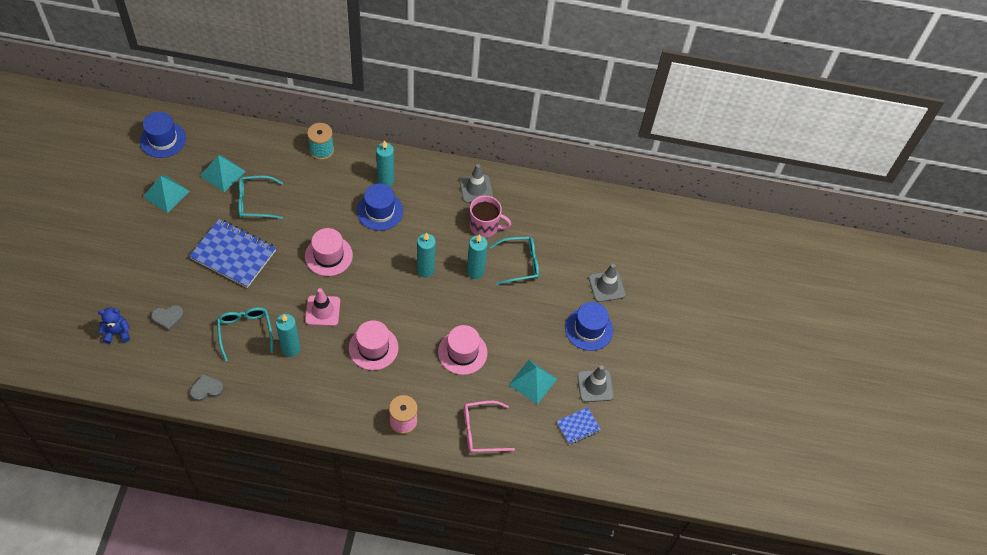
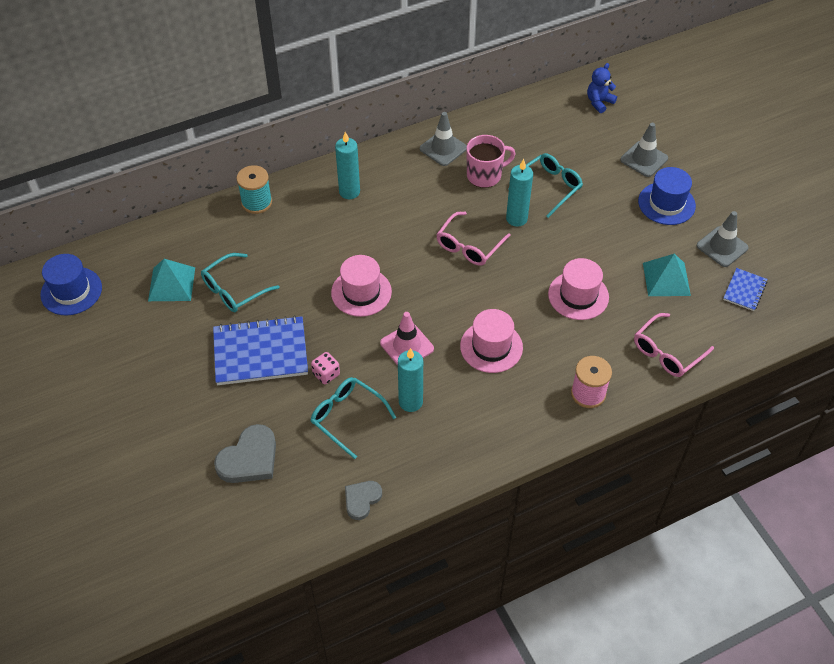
camera: 30 degrees left, 5 degrees down
(117, 333) = (206, 511): blue teddy bear -> blue teddy bear (599, 102)
(166, 194) = (127, 340): turquoise pyramid -> none
(168, 317) = (249, 458): grey heart -> grey heart, size x1.61
(258, 295) = (326, 374): none -> pink dice
(380, 211) = (371, 222): blue hat -> none
(425, 270) = (469, 246): turquoise candle -> pink glasses

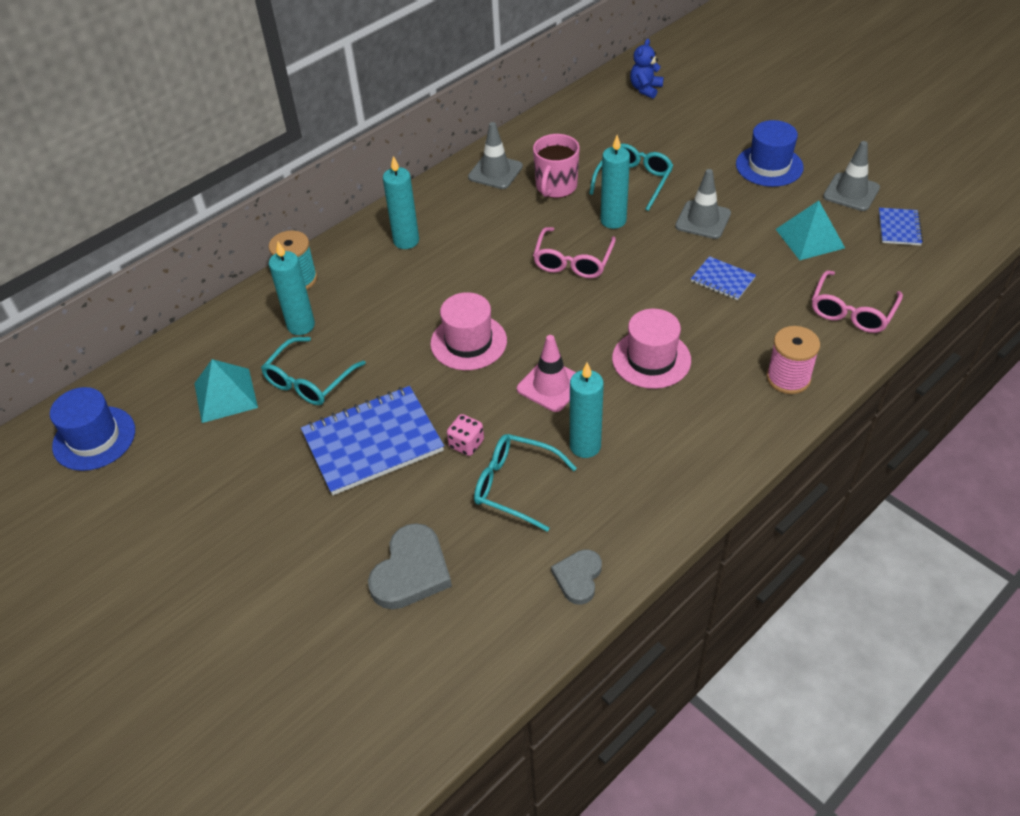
camera: 15 degrees left, 5 degrees down
(245, 242) = (301, 325): none -> turquoise candle
(485, 175) = (556, 187): pink mug -> pink mug turned 150 degrees clockwise
(578, 295) = (722, 280): pink hat -> blue notebook
(644, 159) = (722, 130): grey traffic cone -> grey traffic cone (703, 220)

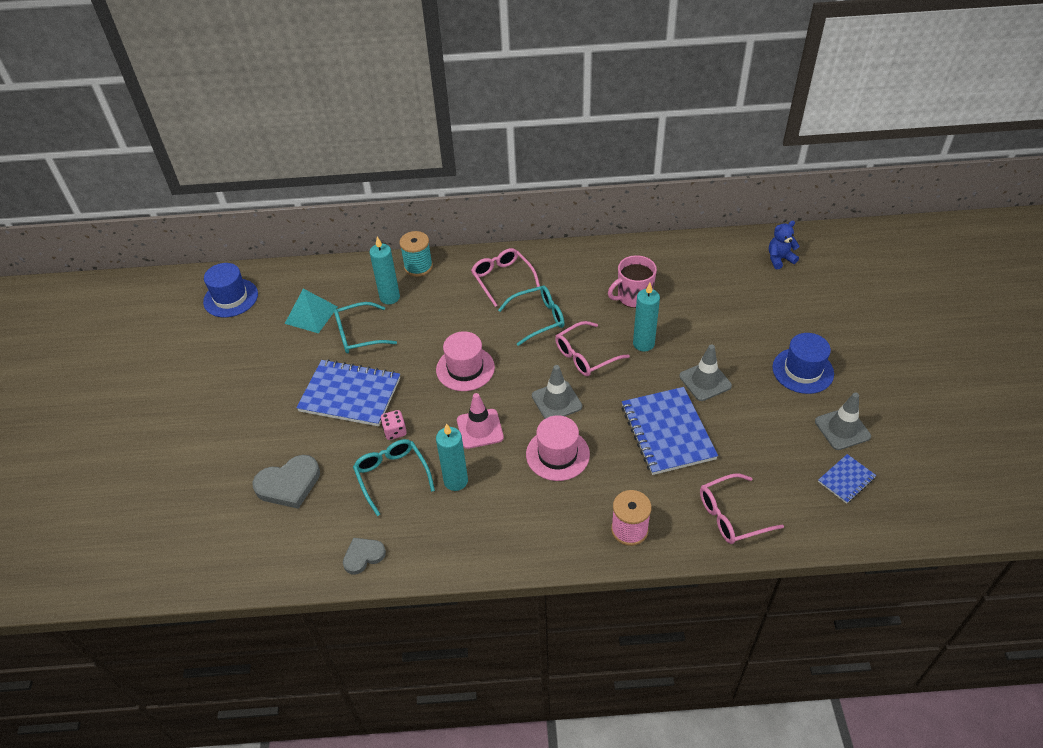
camera: 40 degrees right, 0 degrees up
(406, 241) = (502, 279): turquoise candle -> pink glasses
(495, 172) = (607, 263): grey traffic cone -> grey traffic cone (556, 401)
(634, 181) = (691, 323): turquoise glasses -> turquoise glasses (538, 318)
(722, 280) = (667, 432): blue notebook -> blue notebook, size x2.02
(810, 238) = (766, 443): turquoise pyramid -> none

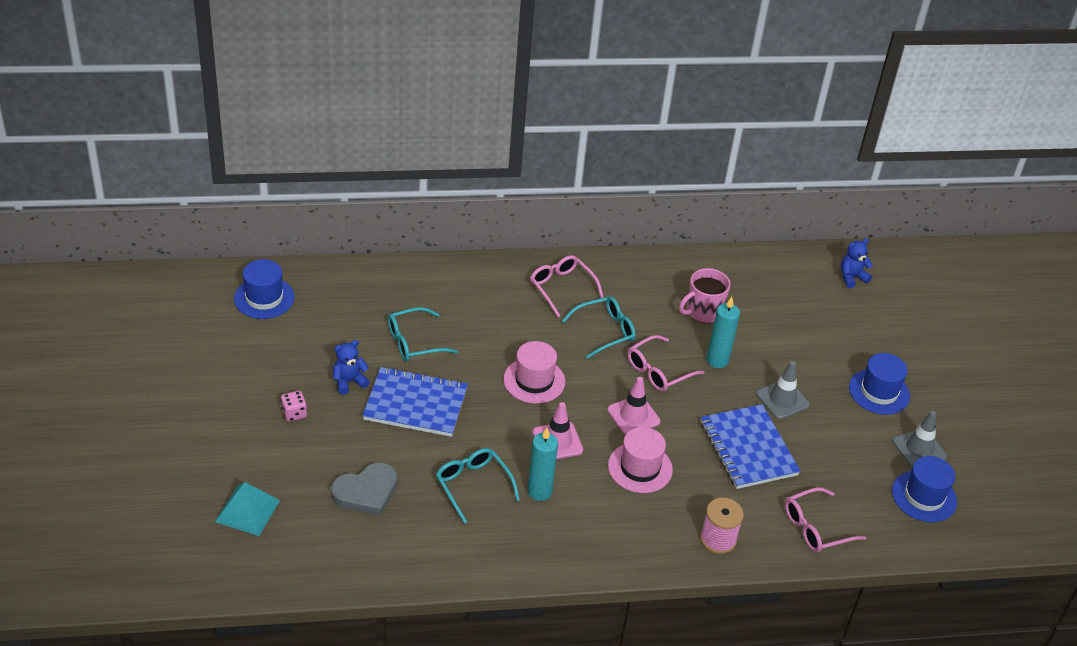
camera: 10 degrees left, 5 degrees down
(292, 374) = (349, 381): none -> blue teddy bear
(311, 315) = (358, 319): turquoise pyramid -> turquoise pyramid (247, 511)
(363, 556) = (456, 561): grey heart -> none
(389, 297) = (441, 303): turquoise candle -> none
(395, 431) = (469, 442): pink dice -> pink dice (294, 413)
(418, 267) = (468, 271): turquoise spool -> none
(556, 401) = (633, 416): grey traffic cone -> pink traffic cone
(846, 480) = (924, 496): blue notebook -> blue hat

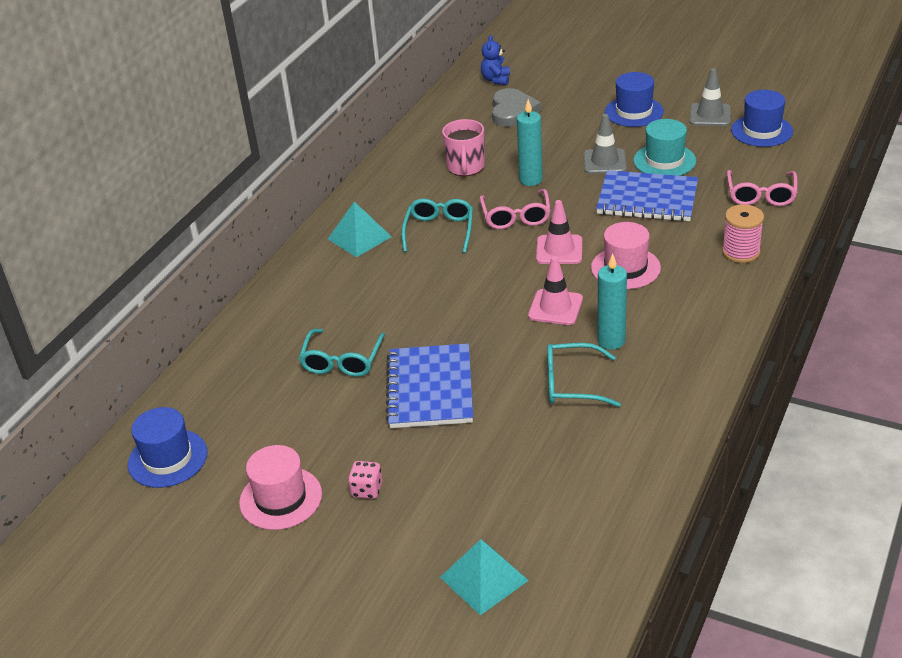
camera: 50 degrees left, 5 degrees down
(349, 381) = (356, 429): blue teddy bear -> none
(366, 492) = (525, 467): grey heart -> grey heart (512, 111)
(415, 404) = (430, 389): blue notebook -> blue notebook turned 45 degrees counterclockwise
(534, 380) = (465, 296): pink hat -> pink hat (280, 498)
(561, 288) = (359, 238): pink glasses -> turquoise pyramid
(817, 440) = (664, 161): none -> turquoise hat

